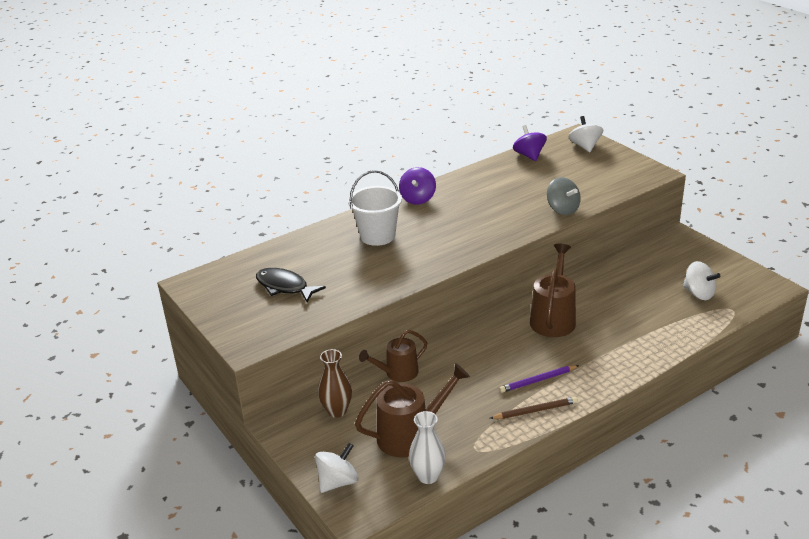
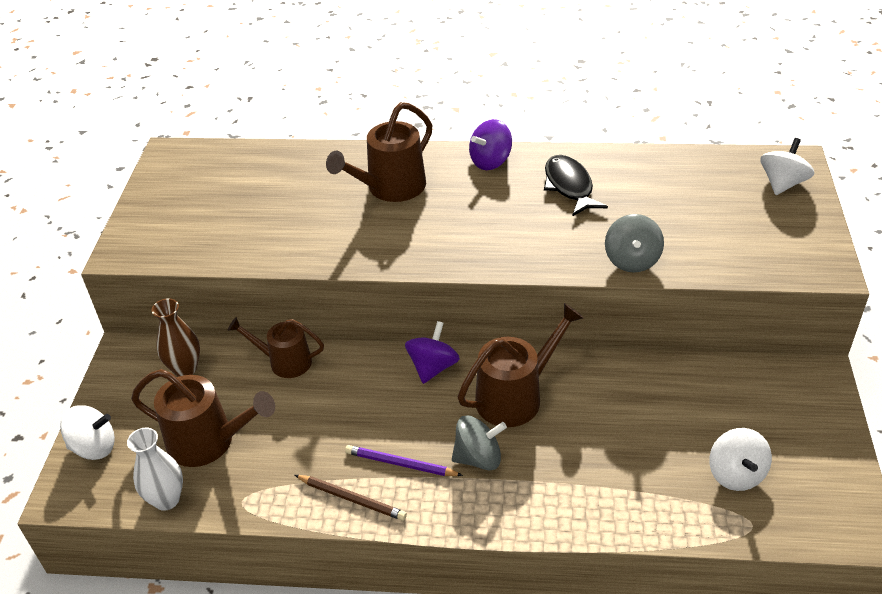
camera: 40 degrees right, 10 degrees up
(285, 287) = (234, 202): black fish -> black fish (569, 186)
(377, 236) = (390, 188): white bucket -> brown watering can
(529, 155) = (692, 164): purple spinning top -> purple spinning top (433, 367)
(574, 355) = (478, 458): none -> grey spinning top

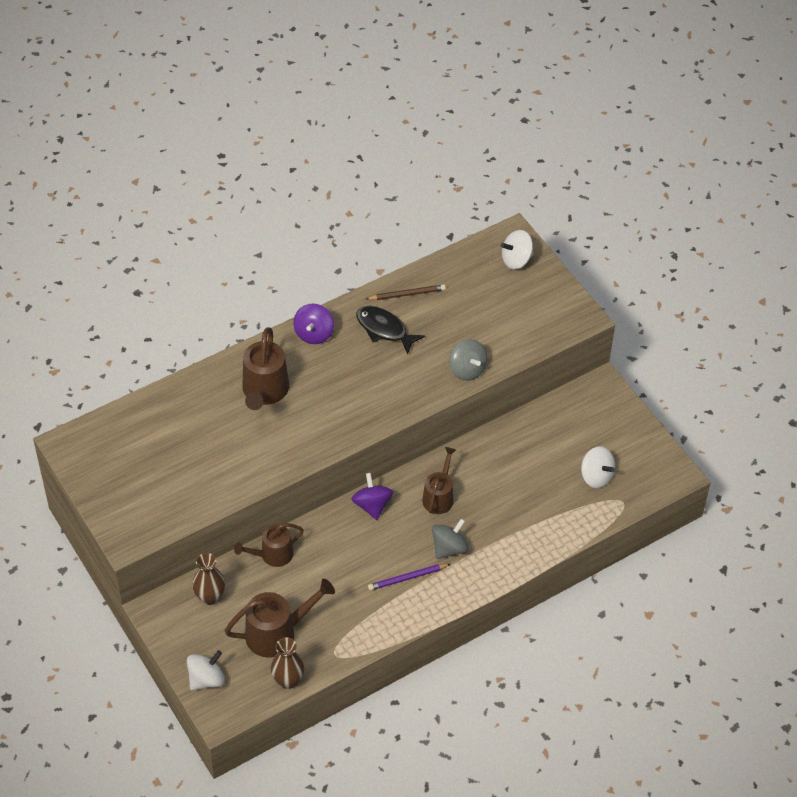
camera: 40 degrees left, 10 degrees up
(166, 499) = (288, 680): white vase -> brown vase
(351, 499) = (398, 615): brown pencil -> brown pencil (407, 294)
(515, 396) = (439, 497): brown watering can -> brown watering can, size x0.67
(782, 183) = (516, 260): white spinning top -> white spinning top turned 105 degrees counterclockwise

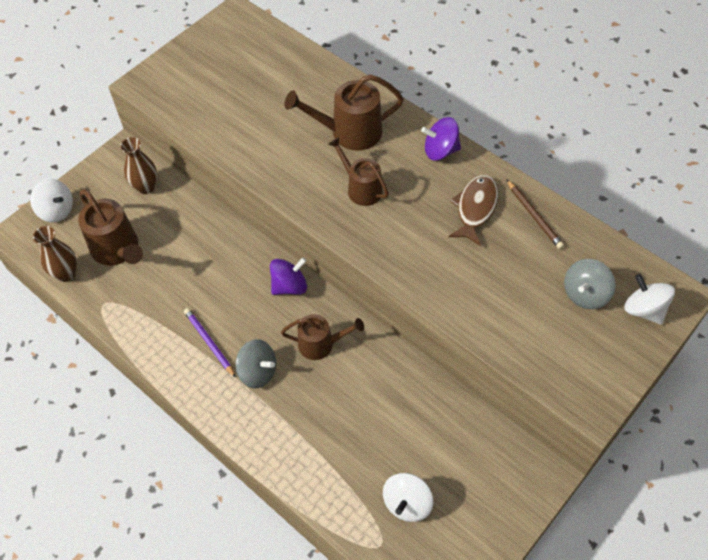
camera: 75 degrees right, 5 degrees up
(272, 555) = (205, 220): brown watering can -> brown watering can (361, 188)
(384, 329) = (475, 209): black fish -> brown fish
(467, 369) = (455, 301): grey spinning top -> grey spinning top (585, 294)

